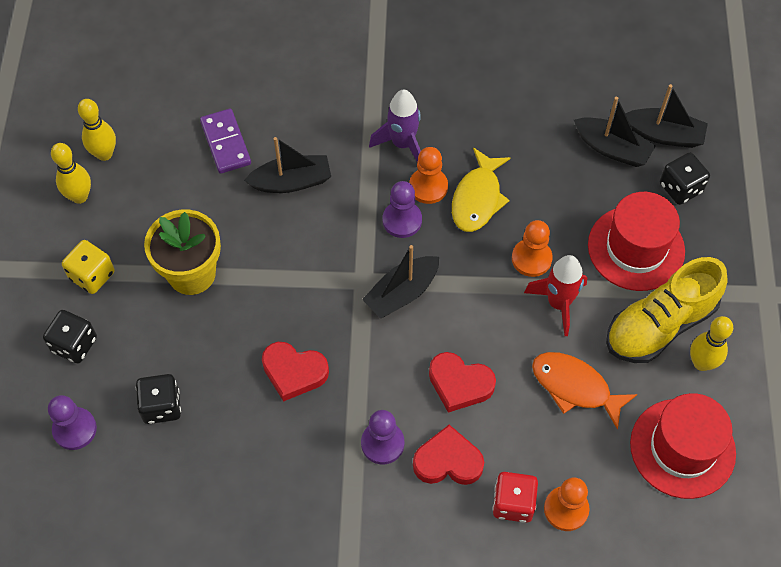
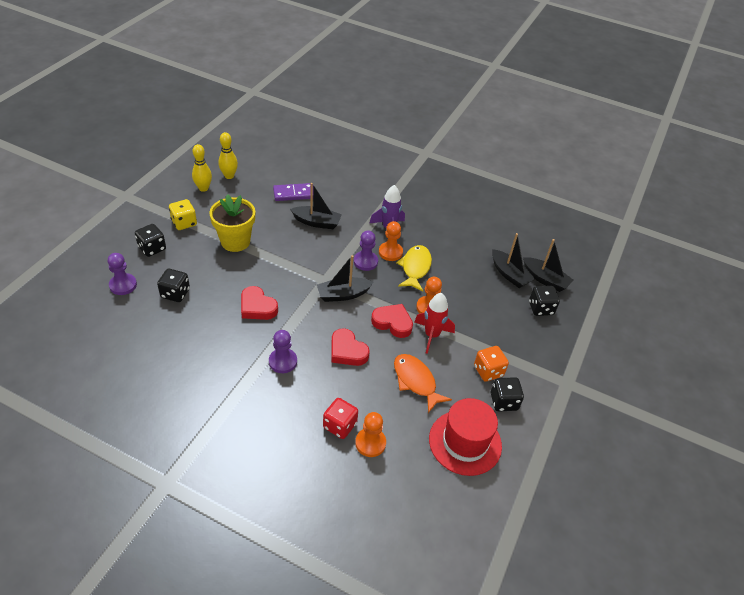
camera: 20 degrees right, 15 degrees down
(225, 143) = (294, 194): purple domino -> purple domino turned 75 degrees clockwise
(448, 461) = (315, 386): red heart -> red heart (392, 323)
(477, 198) = (415, 268): yellow fish -> yellow fish turned 150 degrees clockwise
(636, 248) = (496, 327): red hat -> none
(660, 325) = (488, 371): yellow shoe -> orange dice
(701, 363) = (504, 402): yellow bowling pin -> black dice

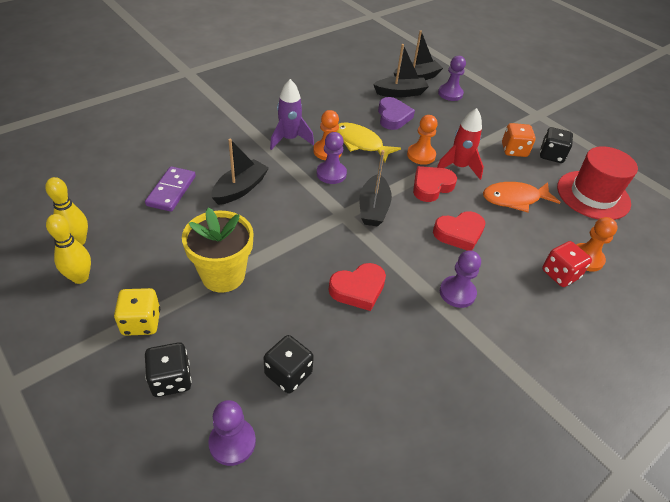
camera: 65 degrees left, 0 degrees up
(468, 278) = (393, 117): none -> purple heart
(541, 308) = (450, 94): black dice -> purple pawn

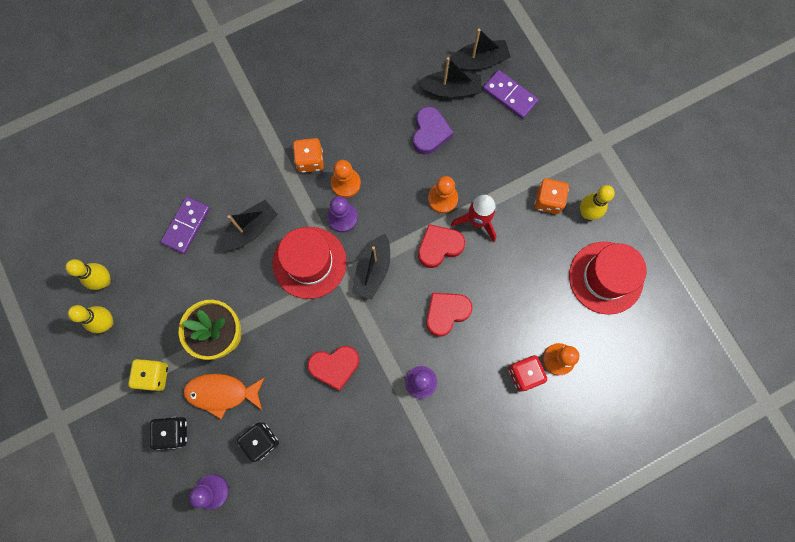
camera: 15 degrees right, 30 degrees up
(289, 139) = (310, 161): purple rocket -> orange dice
(307, 208) = (309, 262): none -> red hat
(360, 143) = (383, 174): yellow fish -> none
(450, 94) = (509, 95): purple pawn -> purple domino
(459, 233) = (446, 313): red heart -> red heart turned 150 degrees clockwise
(514, 199) = (519, 274): orange fish -> orange fish (221, 393)
(551, 155) = (587, 213): black dice -> yellow bowling pin

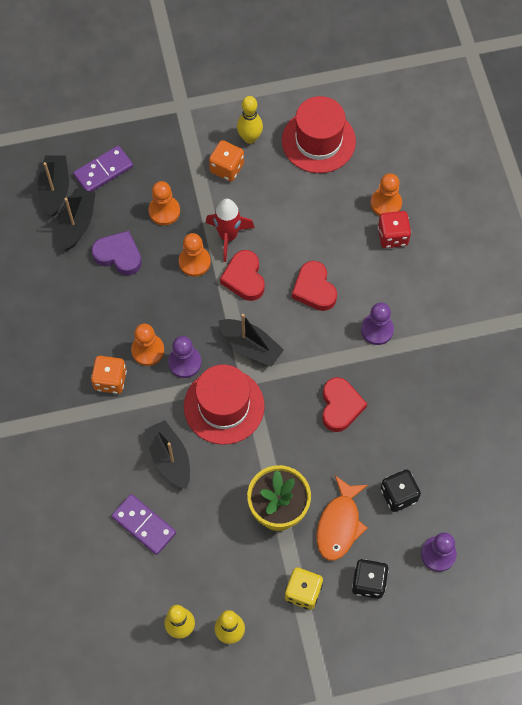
camera: 75 degrees left, 10 degrees down
(486, 158) = (164, 211): none -> orange pawn

